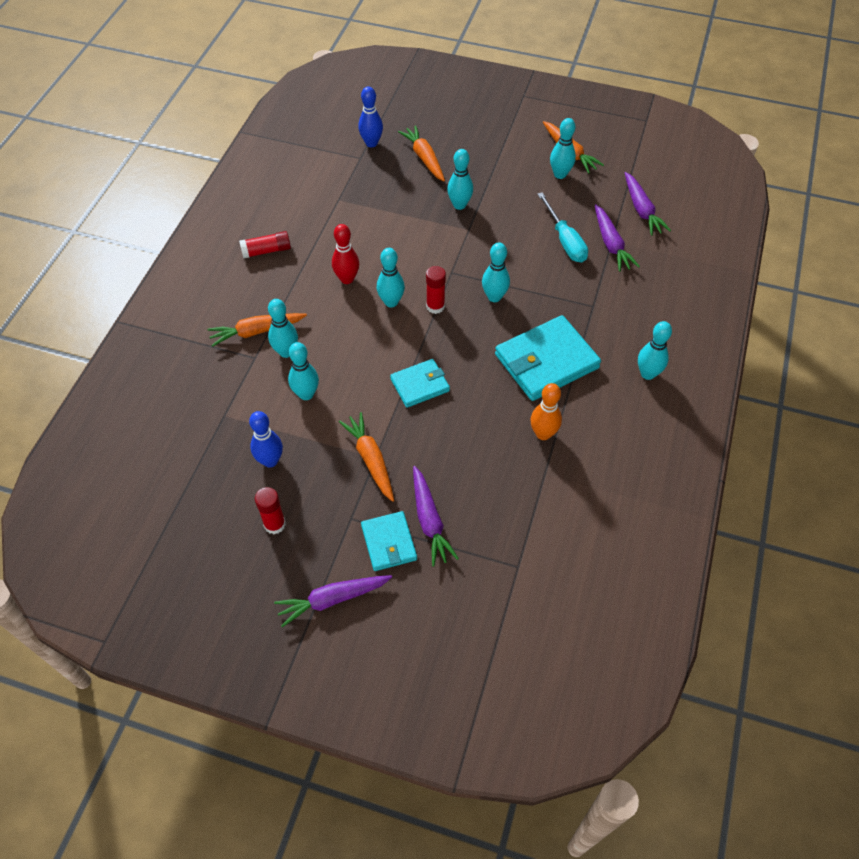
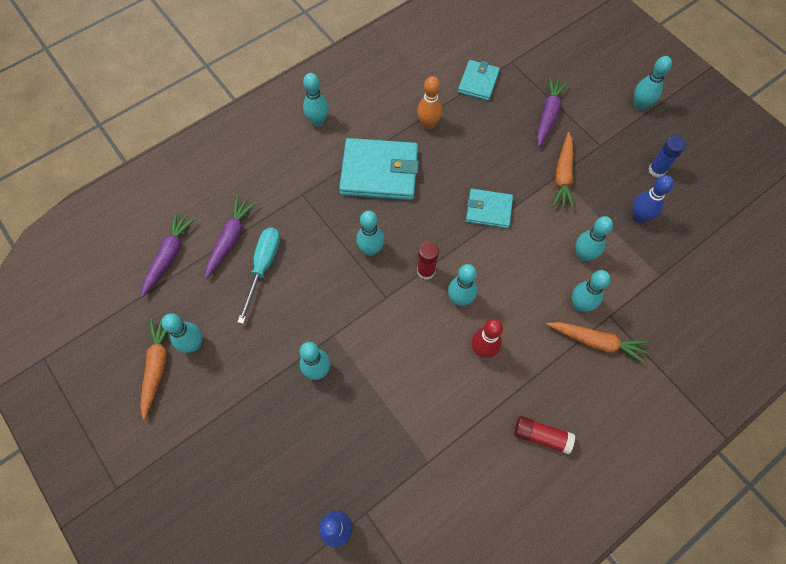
camera: 145 degrees left, 10 degrees up
(274, 524) = (657, 170): red glue stick -> blue glue stick
(332, 599) = (640, 105): purple carrot -> turquoise bowling pin
(389, 542) = (584, 117): turquoise wallet -> turquoise wallet (478, 82)
(424, 158) = (300, 461): orange carrot -> none

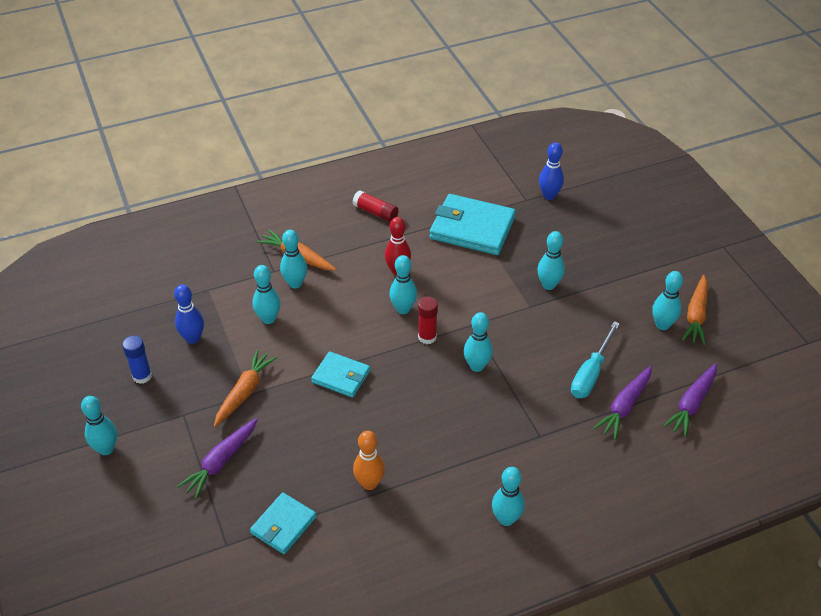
camera: 165 degrees left, 20 degrees down
(379, 172) = (446, 440): turquoise wallet -> turquoise wallet (472, 228)

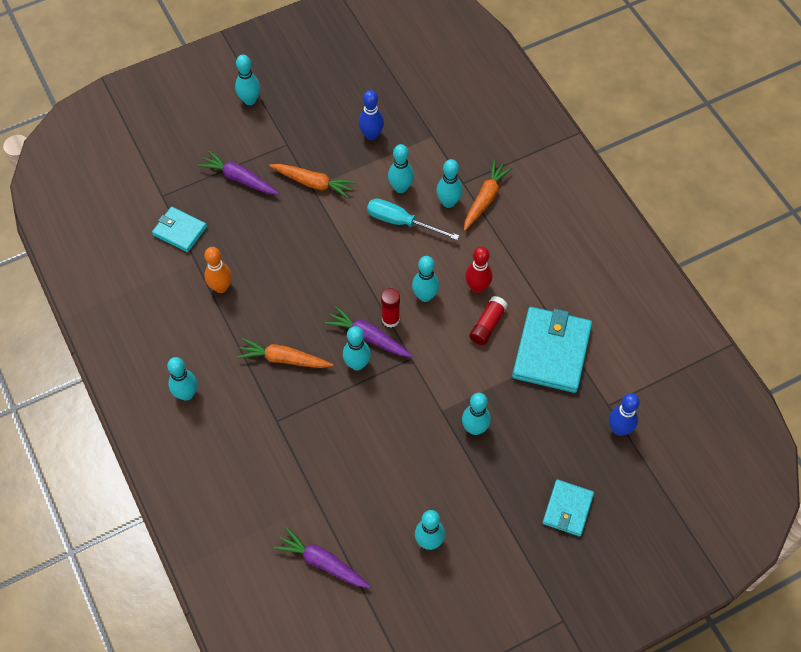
camera: 85 degrees right, 15 degrees up
(142, 376) = (326, 108): blue glue stick -> none
(341, 376) = (336, 253): turquoise wallet -> turquoise wallet (567, 509)
(375, 212) = (561, 259): red glue stick -> red glue stick (487, 325)
(591, 373) = (356, 467): turquoise screwdriver -> turquoise screwdriver (401, 222)
(624, 406) = (315, 497): purple carrot -> purple carrot (368, 337)
(696, 315) = (447, 578): orange carrot -> orange carrot (284, 359)

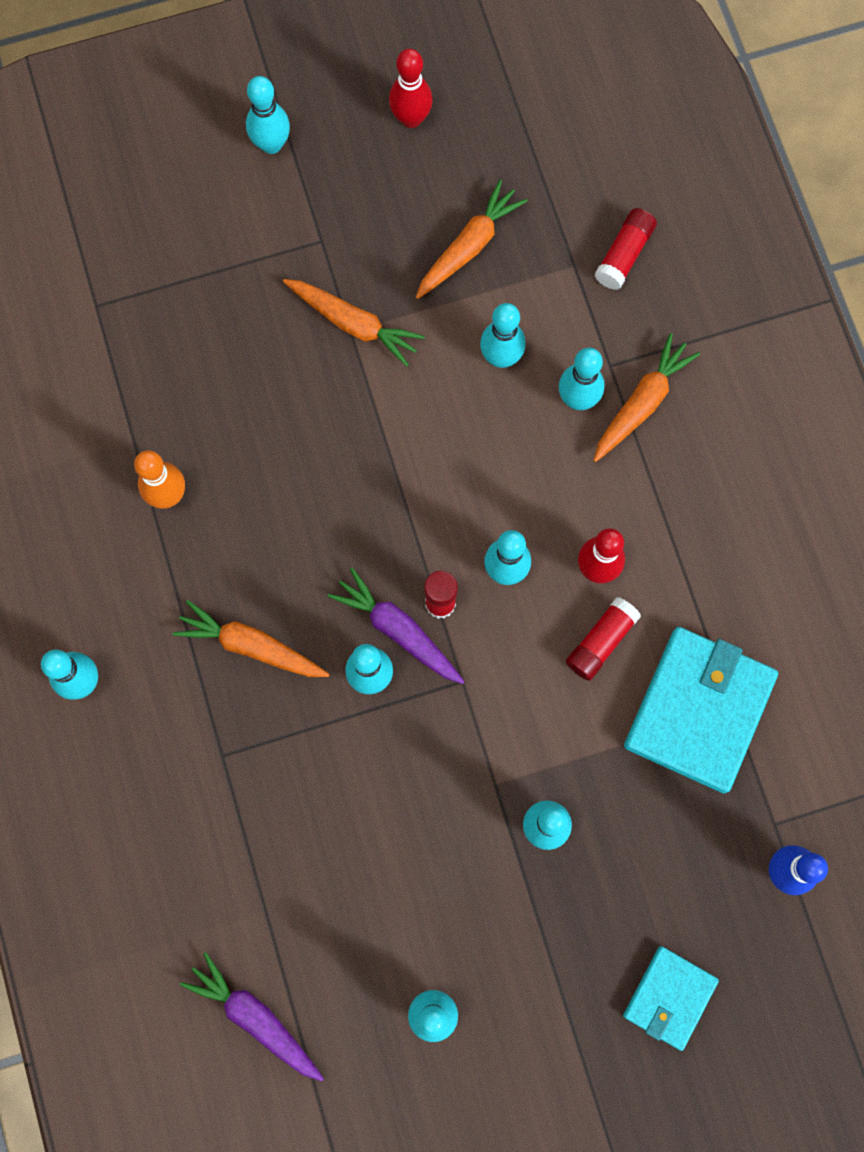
camera: 10 degrees right, 15 degrees up
(180, 231) = (115, 378): turquoise wallet -> none
(239, 179) = (230, 294): purple carrot -> none
(326, 76) = (411, 118): none -> red bowling pin
(371, 135) = (469, 246): blue bowling pin -> orange carrot
(401, 222) = (490, 424): turquoise screwdriver -> none
(459, 126) = (624, 255): none -> red glue stick

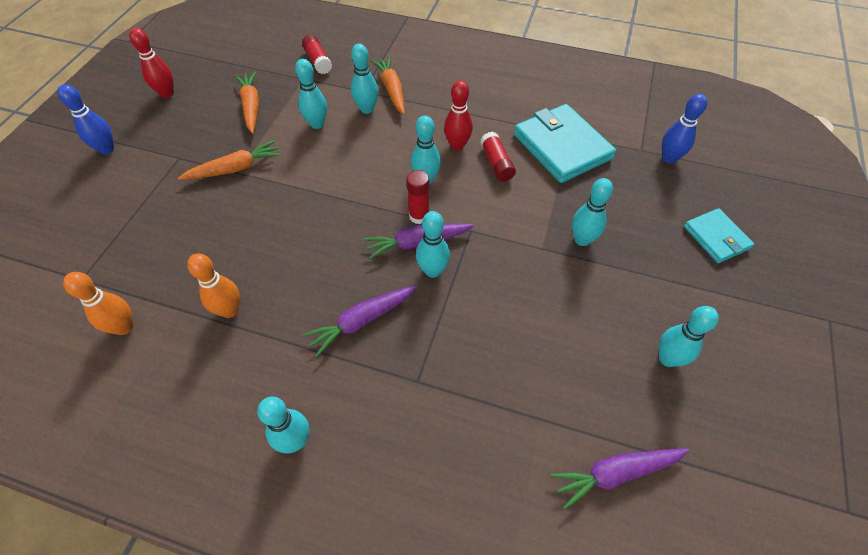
camera: 55 degrees left, 20 degrees down
(77, 407) = (124, 327): none -> orange bowling pin
(251, 646) = (362, 321): orange carrot -> purple carrot
(271, 144) = (107, 149): turquoise bowling pin -> blue bowling pin

